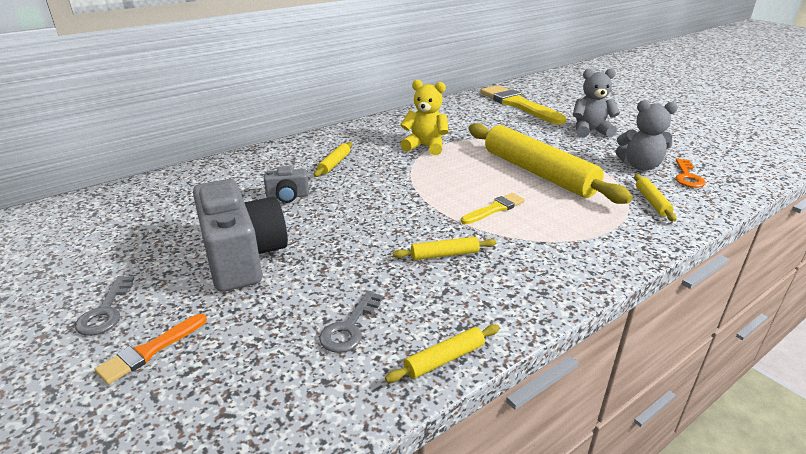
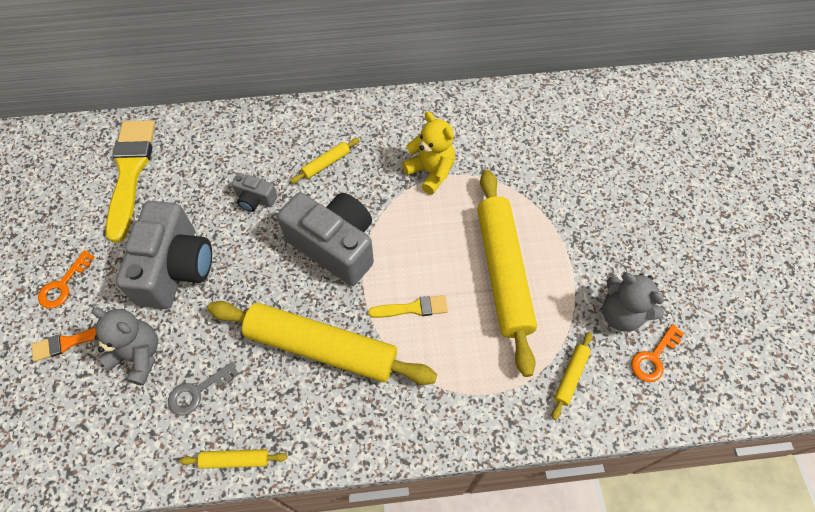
camera: 30 degrees right, 30 degrees up
(105, 311) = (63, 285): grey key -> orange key
(390, 199) = (335, 246): none -> grey camera
(445, 255) = (321, 348): yellow rolling pin -> yellow rolling pin, size x2.45
(518, 104) = (600, 130): yellow brush -> yellow brush (130, 172)
(590, 131) = (632, 223): grey teddy bear -> grey teddy bear (139, 355)

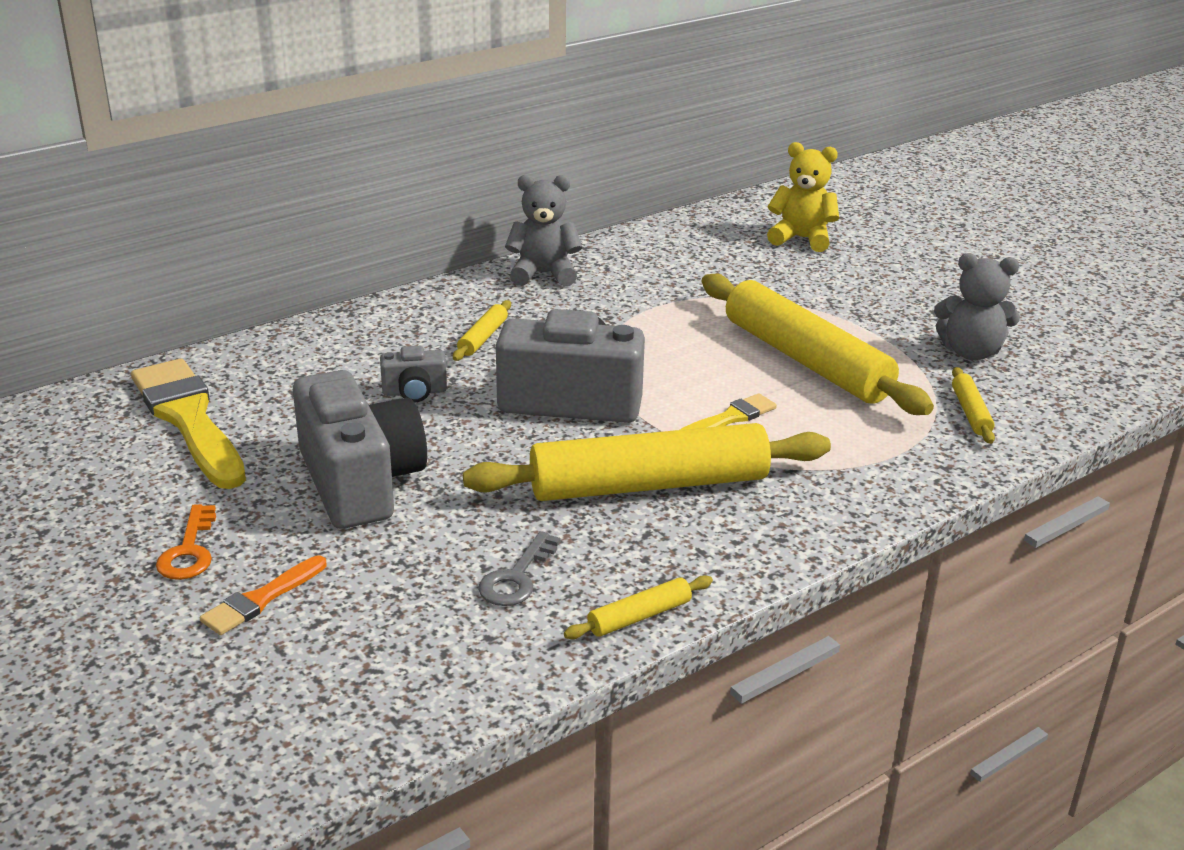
camera: 30 degrees left, 30 degrees down
(139, 355) = (389, 575): grey teddy bear -> grey teddy bear (543, 274)
(430, 172) = (630, 310): yellow teddy bear -> yellow teddy bear (801, 239)
(653, 358) = (1040, 372): orange key -> none

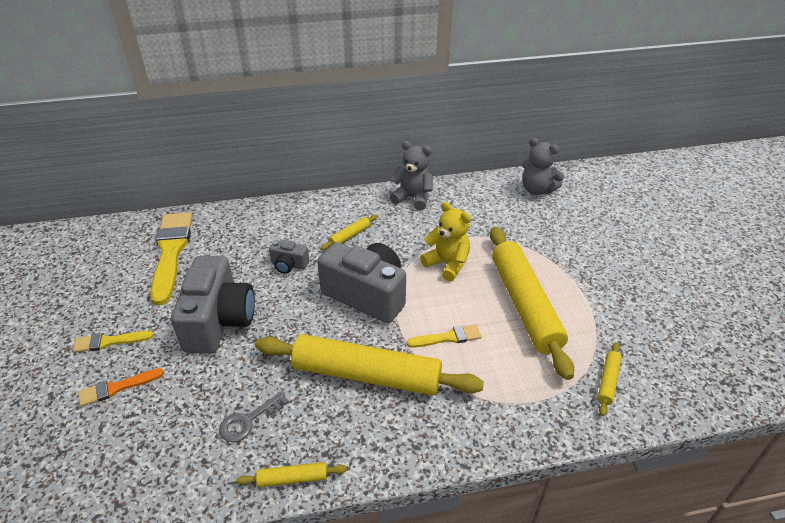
camera: 25 degrees right, 10 degrees up
(189, 551) = (109, 341): orange key -> yellow brush
(801, 239) = (583, 207): yellow teddy bear -> yellow teddy bear (447, 264)
(970, 352) = (640, 329): grey teddy bear -> grey teddy bear (537, 190)

